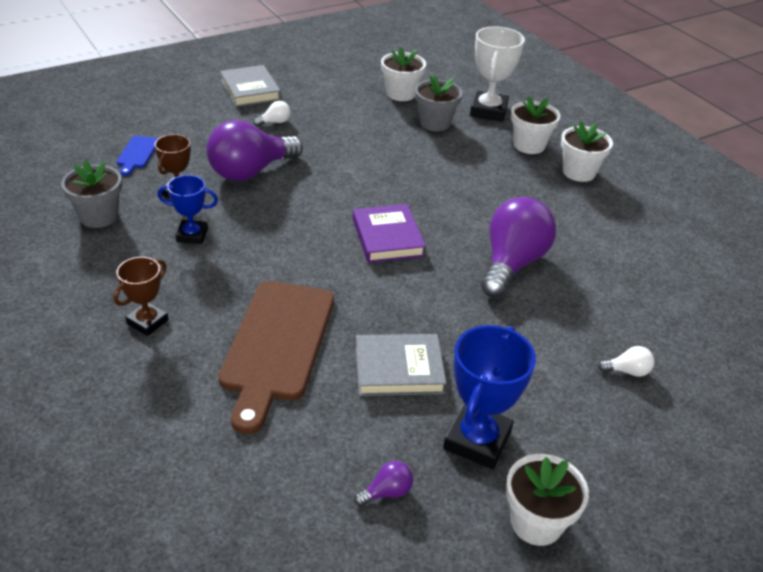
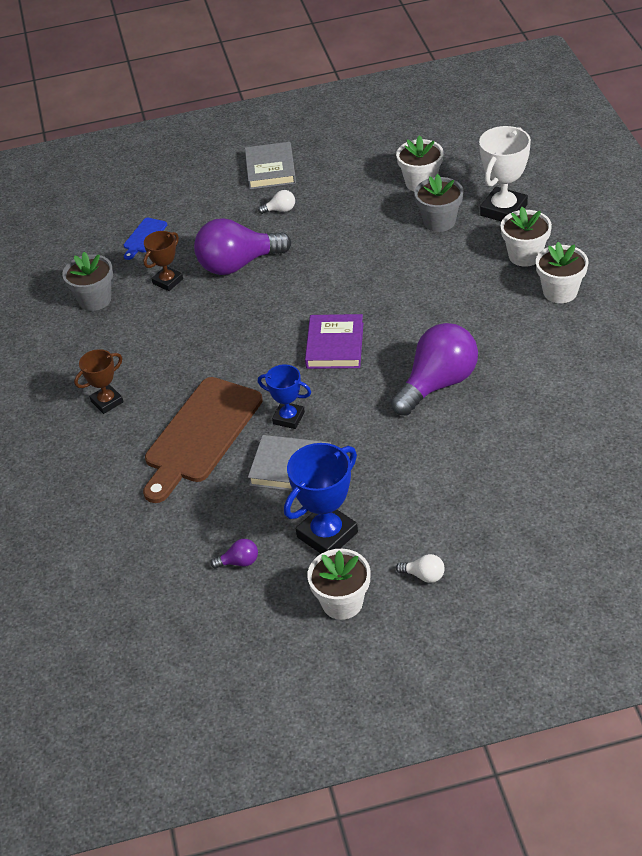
camera: 25 degrees right, 5 degrees up
(192, 235) = (166, 326): blue trophy -> blue trophy (288, 418)
(627, 371) = (488, 497): white light bulb -> white light bulb (424, 576)

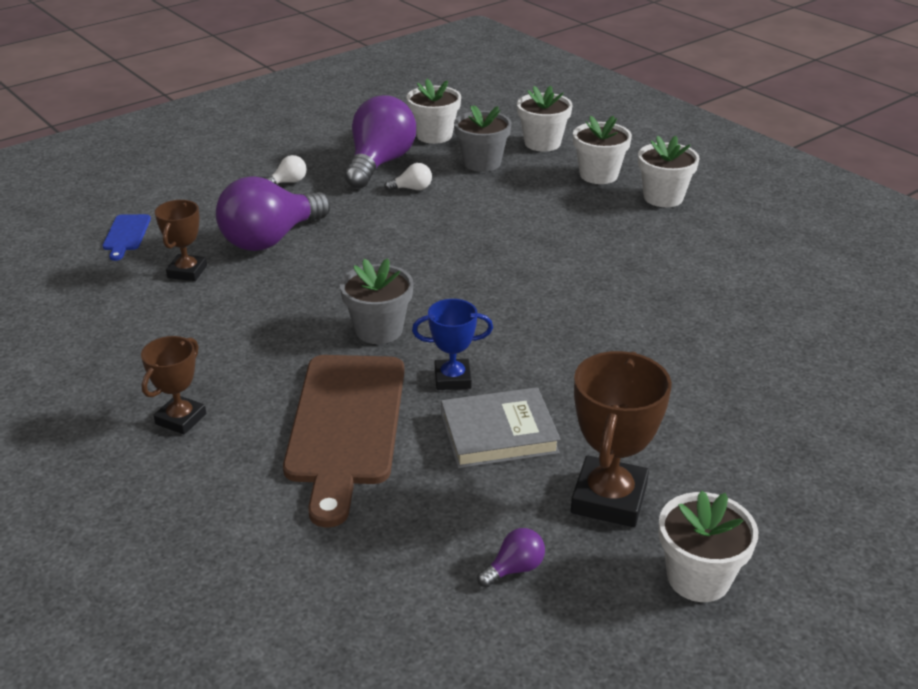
camera: 30 degrees left, 10 degrees down
(95, 300) = (94, 309): grey flower pot -> grey flower pot (379, 330)
(270, 169) = (250, 150): grey book -> none
(327, 535) = (609, 498): blue trophy -> brown trophy
(335, 345) = (453, 292): purple book -> none
(424, 576) = (773, 511): white light bulb -> white light bulb (412, 189)
(438, 384) = (607, 304): purple light bulb -> purple light bulb (380, 163)
(503, 210) = (542, 143): white trophy -> white flower pot

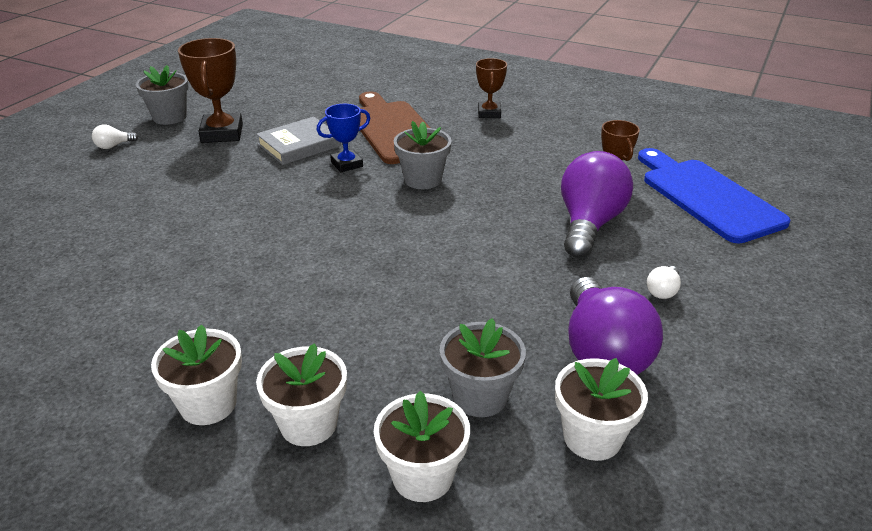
camera: 155 degrees right, 0 degrees up
(126, 235) = (706, 197): blue cutting board -> blue cutting board, size x2.27
(412, 189) = (525, 322): white light bulb -> white light bulb (113, 146)
(514, 569) = (264, 103): purple light bulb -> none
(698, 578) = (169, 117): white flower pot -> grey flower pot

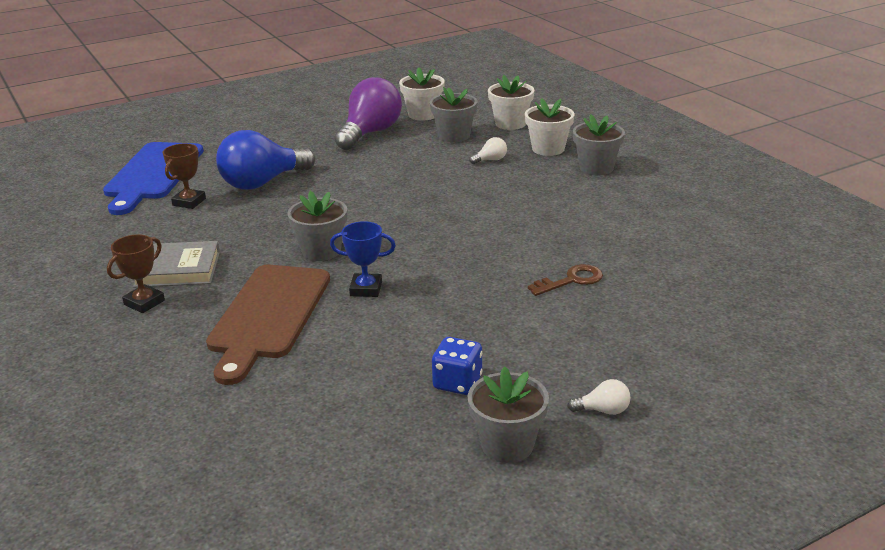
camera: 145 degrees left, 5 degrees down
(172, 222) = (571, 280): none -> brown key
(208, 404) = (596, 168): white flower pot -> grey flower pot
(222, 133) = (457, 383): brown trophy -> blue dice
(299, 145) = (387, 330): grey book -> grey book (177, 269)
(589, 224) = (262, 183): purple light bulb -> blue light bulb
(662, 291) = (292, 143): white light bulb -> white light bulb (490, 160)

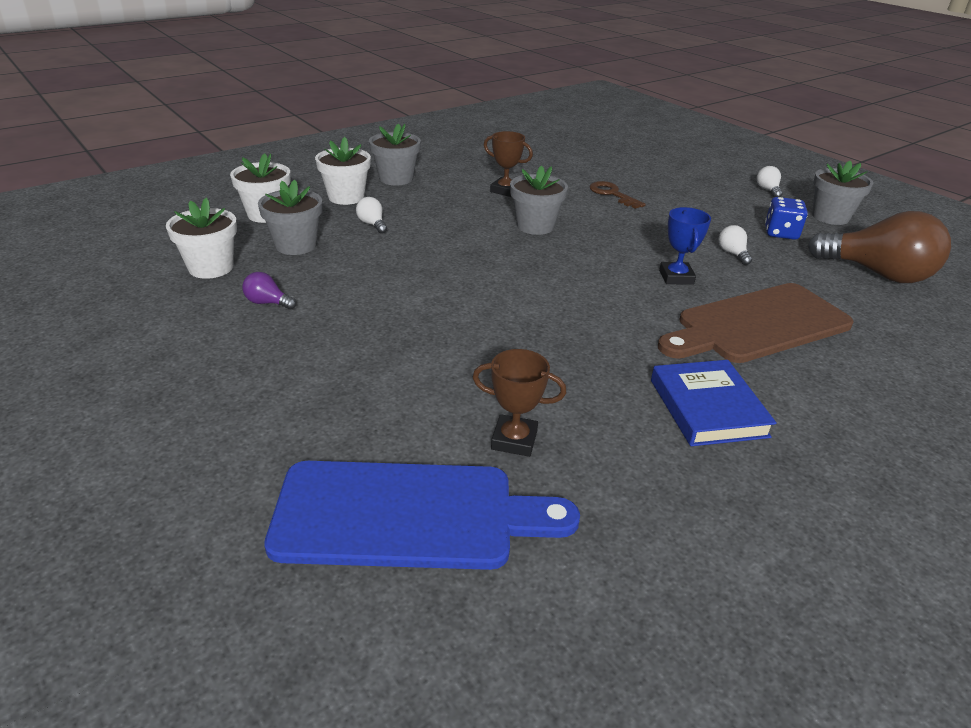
camera: 100 degrees left, 5 degrees up
(144, 302) = (795, 419): brown trophy -> brown trophy (505, 190)
(177, 269) = (708, 408): grey book -> blue book
(262, 183) = (439, 377): blue light bulb -> none
(268, 316) = (758, 325): brown cutting board -> brown cutting board turned 150 degrees clockwise
(321, 251) = (615, 308): grey flower pot -> grey flower pot (535, 226)
(339, 430) = (878, 274): none -> brown light bulb
(370, 133) = (267, 303): purple light bulb -> purple light bulb, size x0.41
(408, 333) = (732, 254): none -> white light bulb

